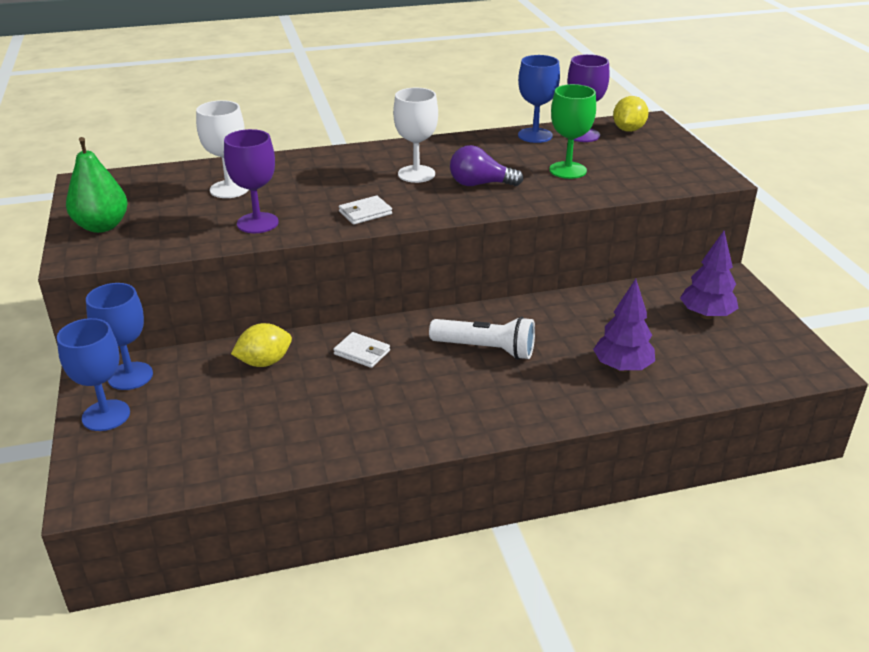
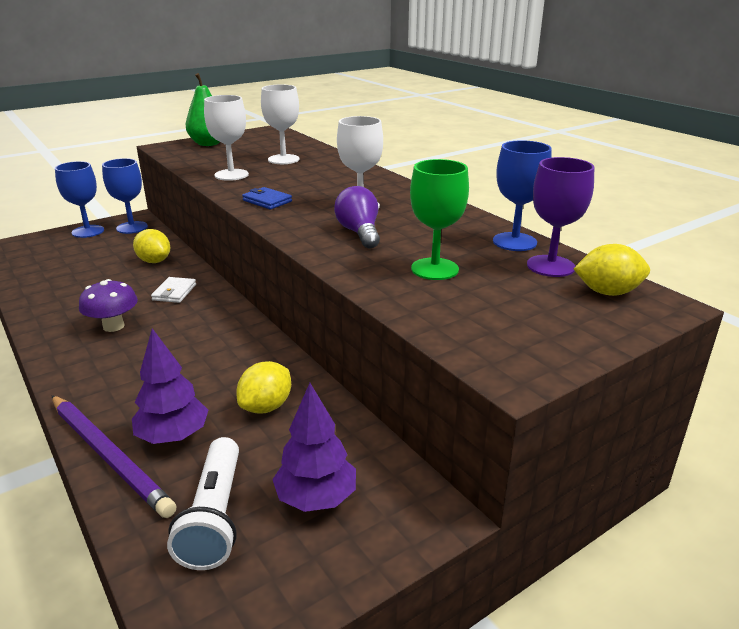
camera: 70 degrees right, 5 degrees down
(257, 223) = (231, 175): purple goblet -> white goblet
(365, 213) = (267, 201): white wallet -> blue wallet
(417, 395) = (113, 326): none -> purple mushroom
(485, 349) = (192, 346): white flashlight -> white flashlight (215, 516)
(597, 321) = (266, 406): none -> yellow lemon
(637, 399) = (109, 455): none -> purple pencil

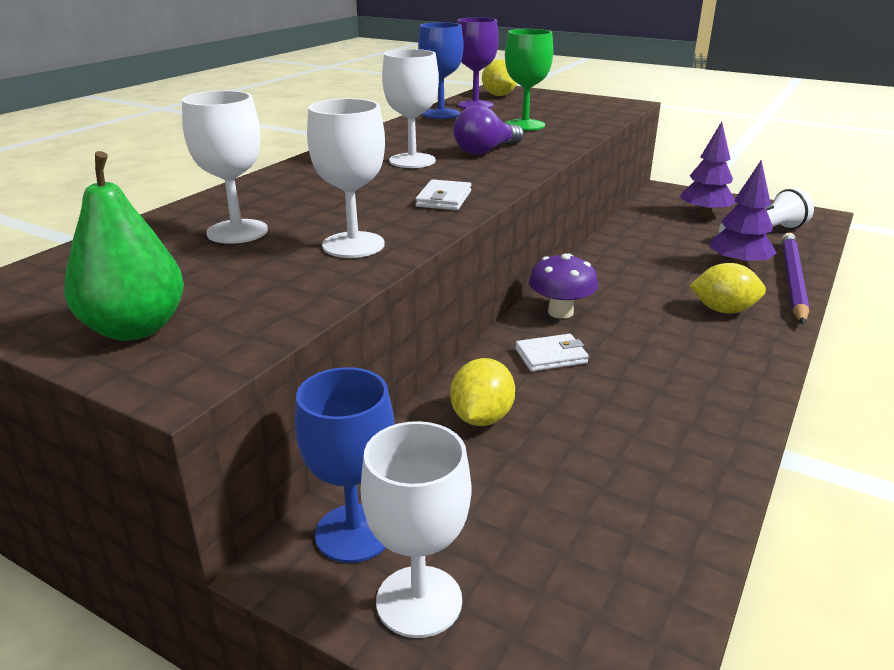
camera: 115 degrees left, 0 degrees up
(88, 231) = (419, 601): blue goblet -> white goblet
(113, 326) = (668, 361): purple mushroom -> purple mushroom (560, 312)
(266, 406) = (658, 246): yellow lemon -> yellow lemon (723, 310)
(267, 201) = (444, 199): blue wallet -> white wallet

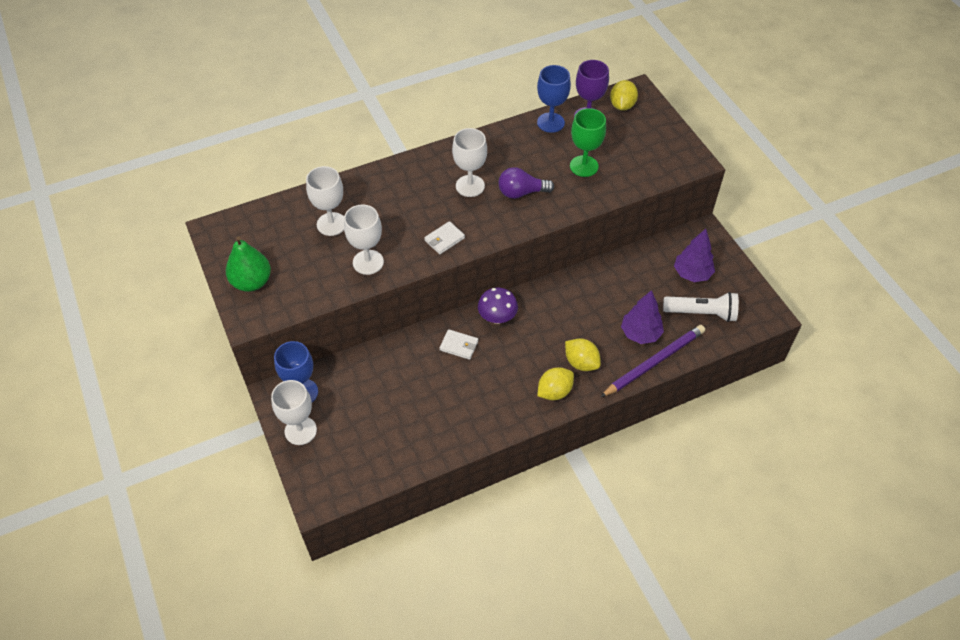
camera: 35 degrees right, 25 degrees up
(481, 418) = (393, 365): yellow lemon -> yellow lemon (554, 391)

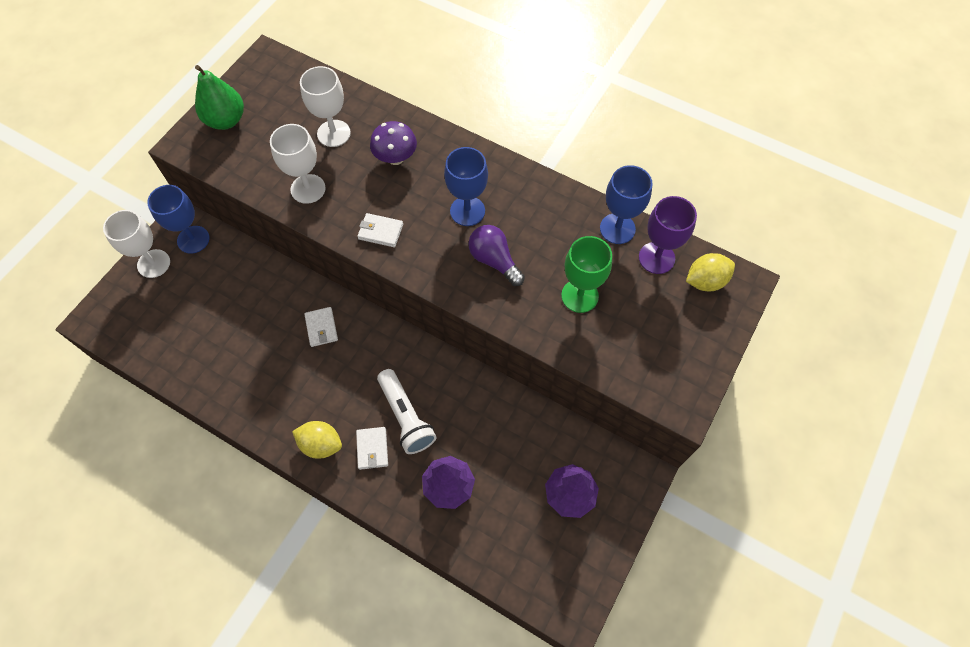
camera: 55 degrees right, 10 degrees up
(470, 186) = (467, 211): white goblet -> blue goblet
(497, 317) = (377, 340): purple mushroom -> purple mushroom (395, 158)
(581, 363) = (372, 449): yellow lemon -> white wallet
(654, 362) = (420, 521): purple pencil -> none
(701, 313) = (521, 535): white flashlight -> white flashlight (406, 416)

